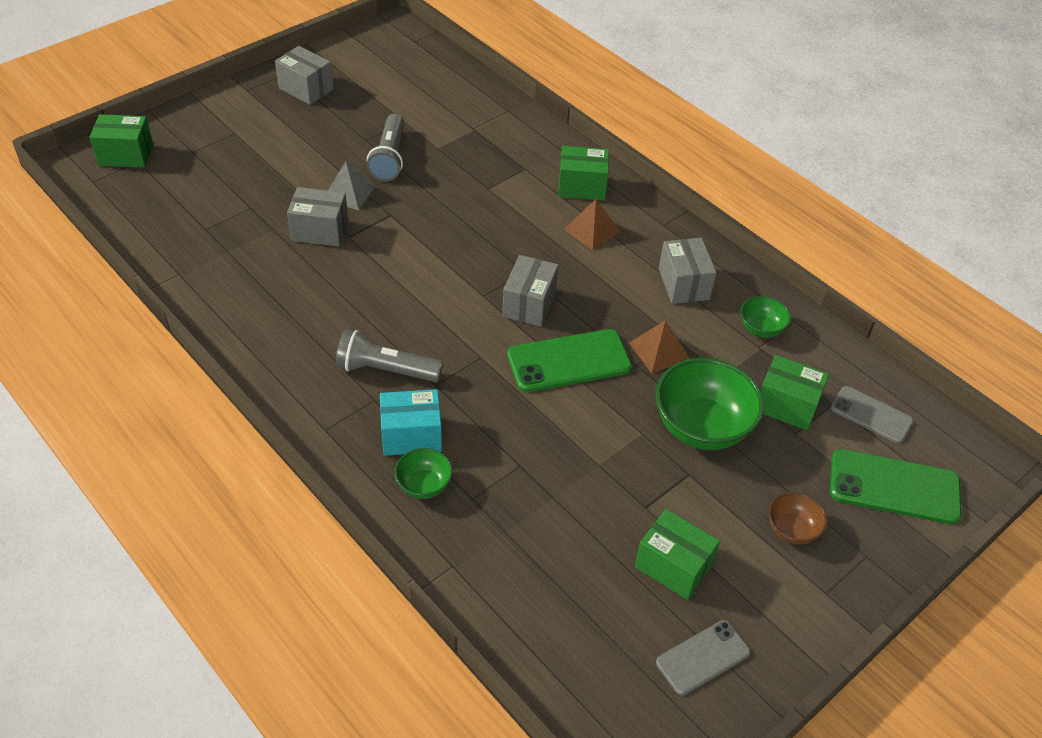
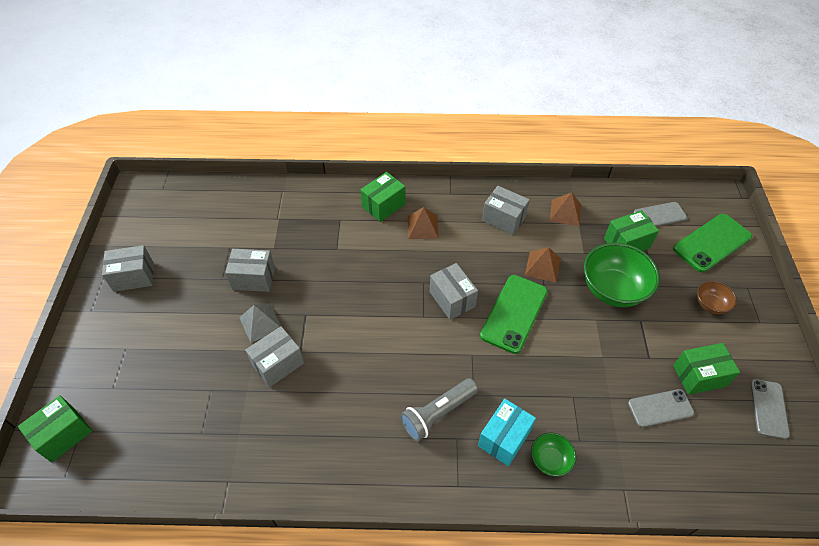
camera: 45 degrees left, 5 degrees up
(389, 157) = (253, 278): grey flashlight -> grey box
(588, 549) = (660, 408): none -> grey phone
(761, 329) = (565, 212): green bowl -> brown pyramid

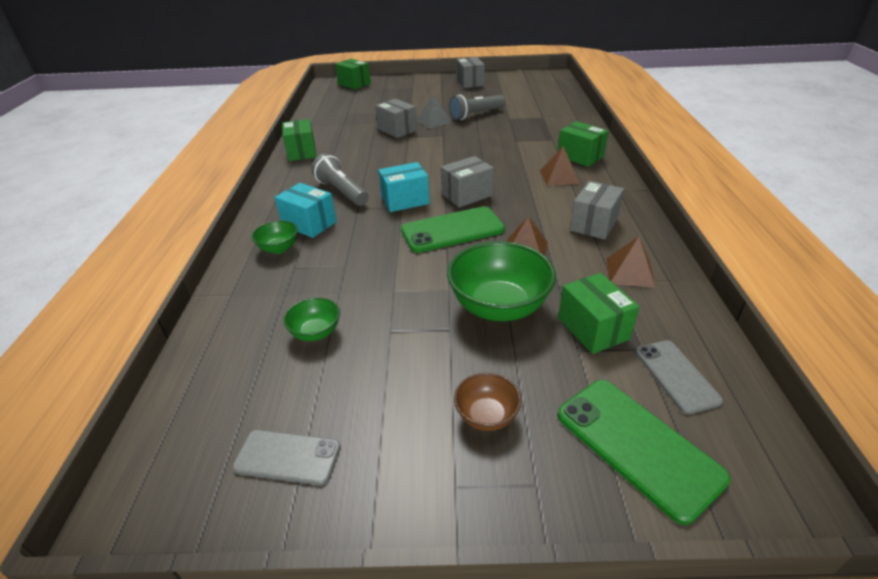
camera: 90 degrees right, 15 degrees down
(253, 278) = (476, 115): grey box -> grey flashlight
(460, 351) = (405, 200): none -> turquoise box
(514, 313) = (452, 230): green phone -> green phone turned 45 degrees counterclockwise
(660, 408) = (316, 333): grey phone -> green bowl
(699, 376) = (356, 379): green box -> green box (301, 152)

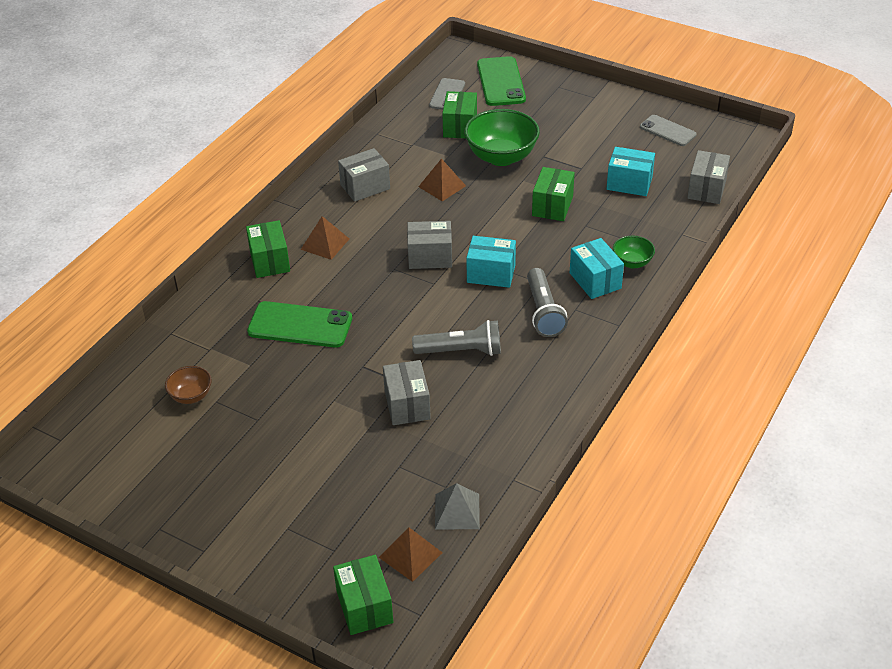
camera: 150 degrees left, 5 degrees up
(301, 152) = (555, 408): green box -> green box (552, 206)
(316, 333) = (629, 183): green bowl -> turquoise box
(434, 121) = (345, 404): grey pyramid -> grey pyramid (457, 511)
(452, 230) = (478, 224): green phone -> green phone (300, 325)
(470, 83) = (185, 498): grey box -> grey box (706, 189)
(476, 115) = (279, 393): grey flashlight -> grey flashlight (461, 351)
(486, 416) = (559, 113): brown bowl -> brown bowl (191, 396)
(630, 272) = (393, 146): brown pyramid -> brown pyramid (410, 555)

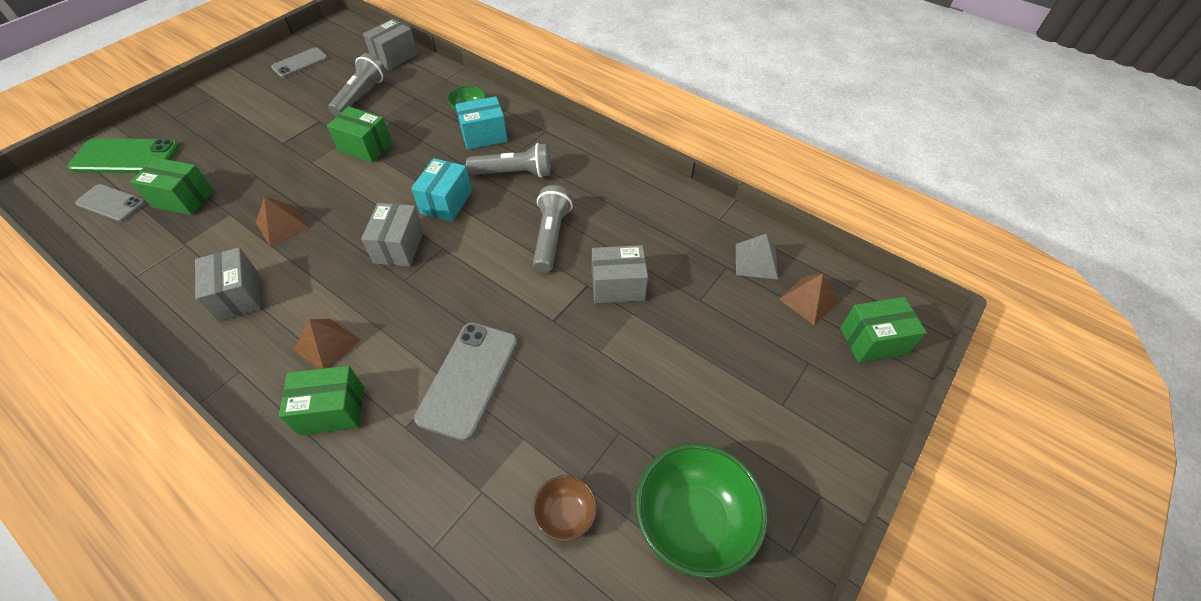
camera: 85 degrees left, 10 degrees up
(300, 325) = (468, 379): green phone -> grey phone
(501, 157) = (262, 172): green bowl -> green bowl (693, 521)
(629, 183) = (361, 96): turquoise box -> grey flashlight
(706, 189) = (394, 57): grey box -> grey box turned 75 degrees counterclockwise

